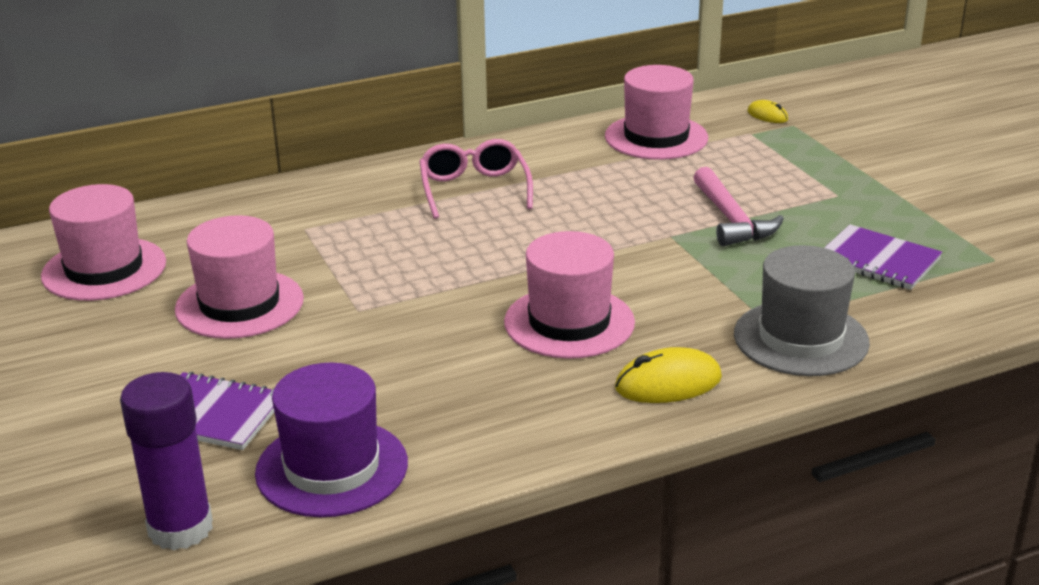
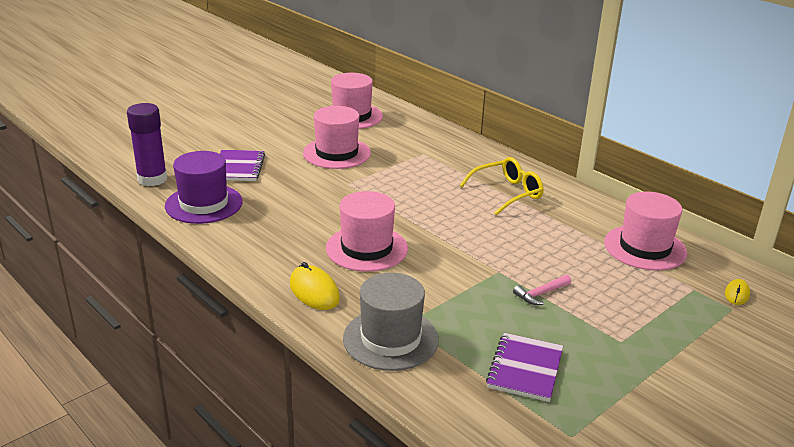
camera: 70 degrees right, 0 degrees up
(474, 190) = (507, 193): pink glasses -> yellow glasses
(731, 219) = (540, 294): pink hammer -> pink hammer, size x0.60

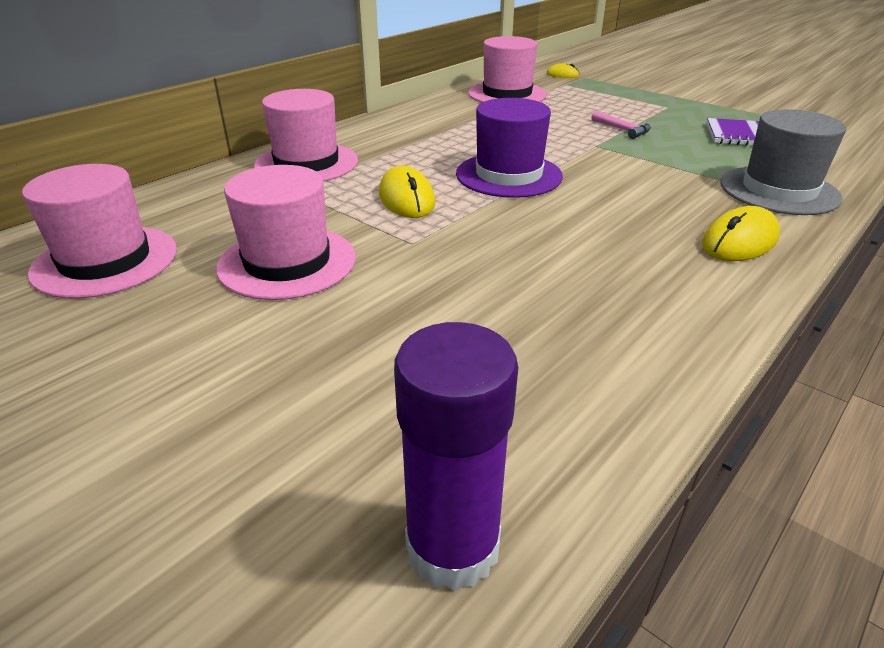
camera: 95 degrees left, 5 degrees up
(204, 204) = (552, 402): purple hat -> purple hat (508, 175)
(238, 167) = (359, 380): purple notebook -> none
(366, 248) = (603, 214): pink hat -> pink hat (306, 163)
(404, 185) = (406, 199): none -> yellow mouse
(507, 193) = (413, 141): yellow glasses -> none

